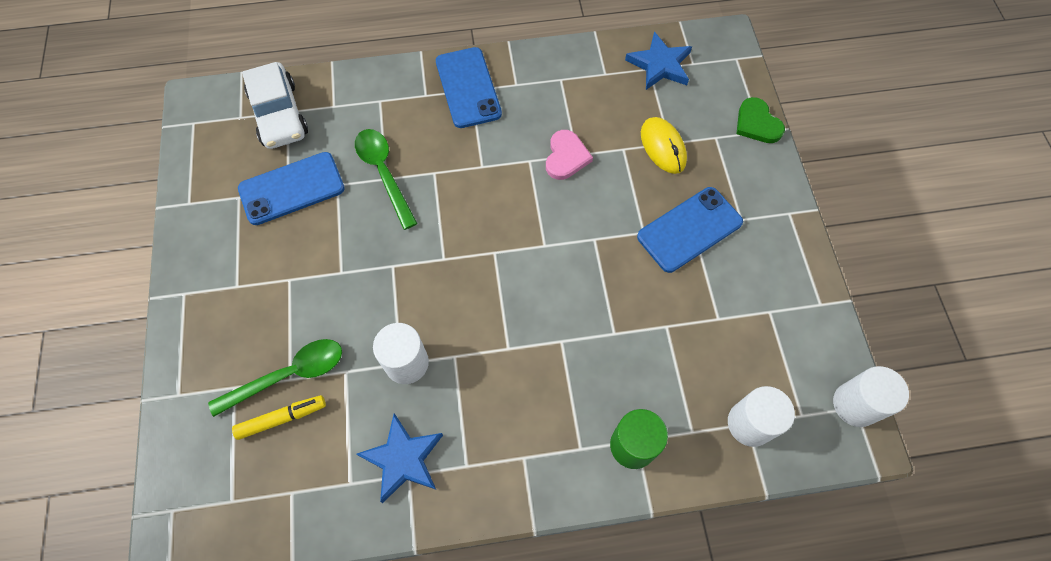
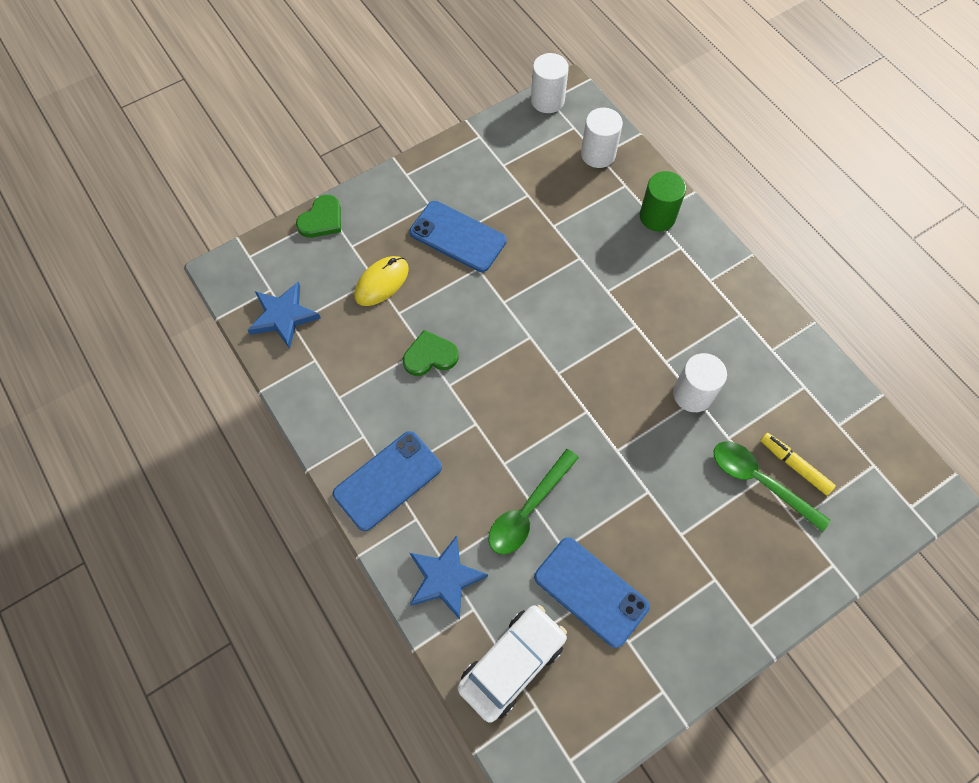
camera: 115 degrees left, 0 degrees up
(403, 459) = (763, 359): blue star -> blue star (445, 578)
(566, 157) = (430, 356): pink heart -> green heart

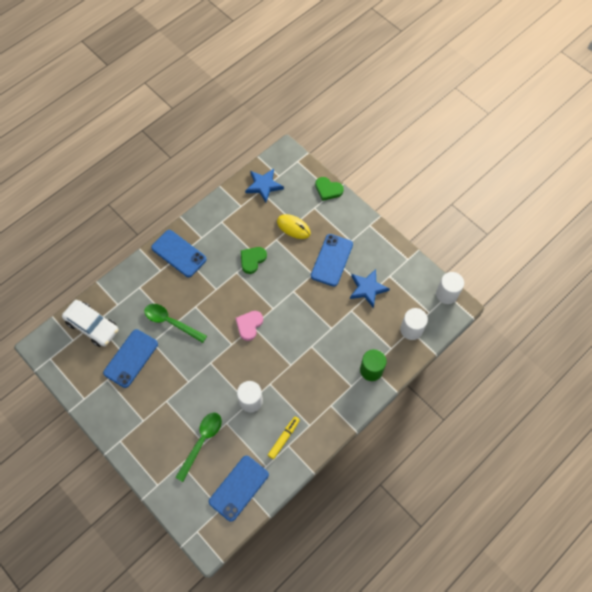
camera: 80 degrees right, 0 degrees up
(430, 356) = (252, 260): green heart -> green heart turned 120 degrees counterclockwise
(445, 578) = (131, 289): blue star -> blue star (367, 288)
(555, 378) = (249, 325): none -> pink heart
(794, 465) = (214, 461): yellow marker -> yellow marker (284, 438)
(839, 432) = (238, 488): none -> blue phone

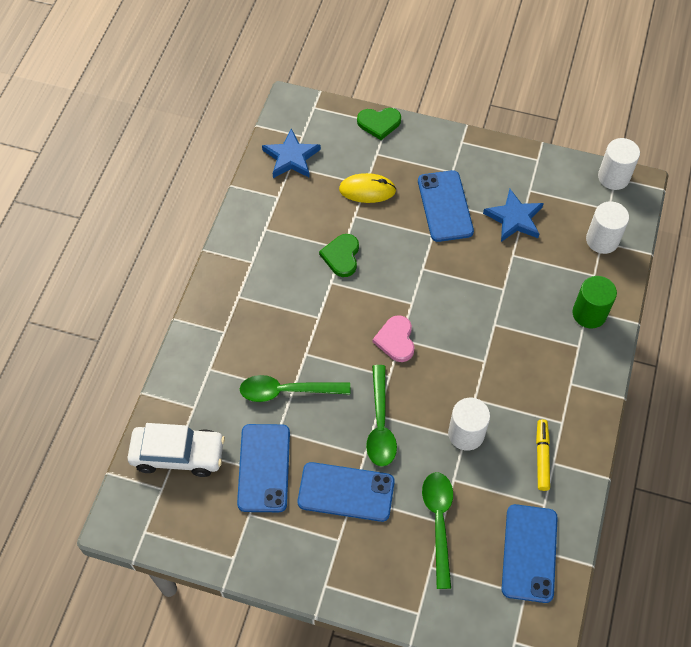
camera: 30 degrees left, 5 degrees down
(179, 253) = (235, 298): blue phone -> blue phone (346, 492)
(208, 369) = (380, 424): none -> green spoon

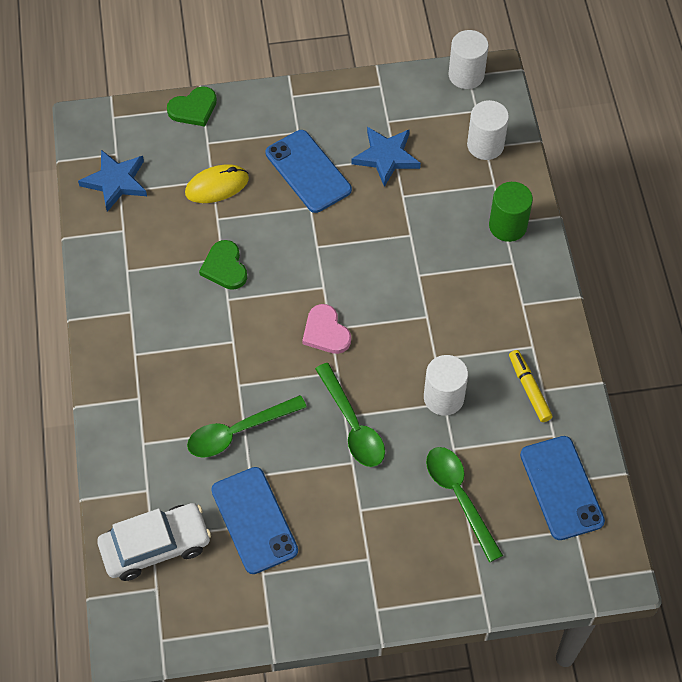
camera: 25 degrees left, 0 degrees up
(346, 492) = (351, 508): blue phone -> none

